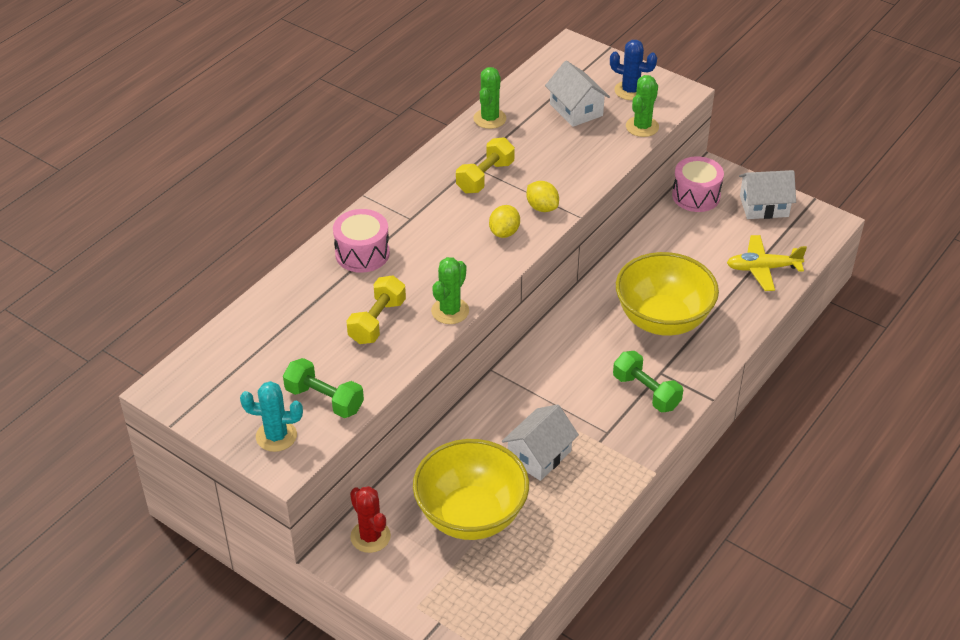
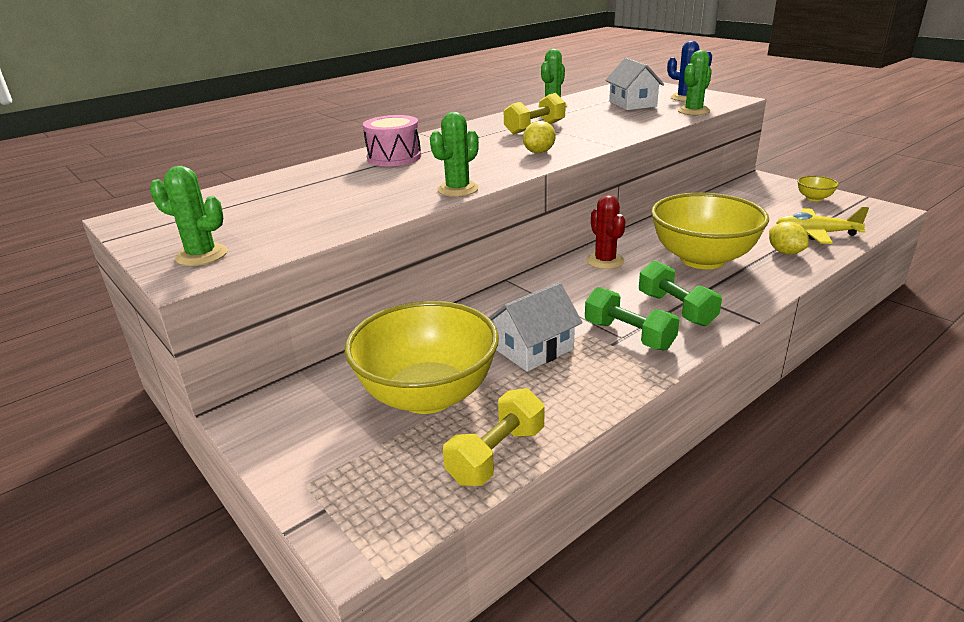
camera: 15 degrees right, 15 degrees down
(276, 436) = (201, 255): turquoise cactus -> green cactus
(324, 400) = (279, 234): green dumbbell -> green dumbbell (629, 335)
(370, 536) = (296, 401): red cactus -> red cactus (605, 261)
(377, 321) = (378, 191): yellow dumbbell -> yellow dumbbell (496, 455)
(542, 207) = (583, 142): yellow lemon -> yellow lemon (785, 252)
(696, 196) = (743, 190): pink drum -> none
(764, 206) = (814, 198): white house -> yellow bowl

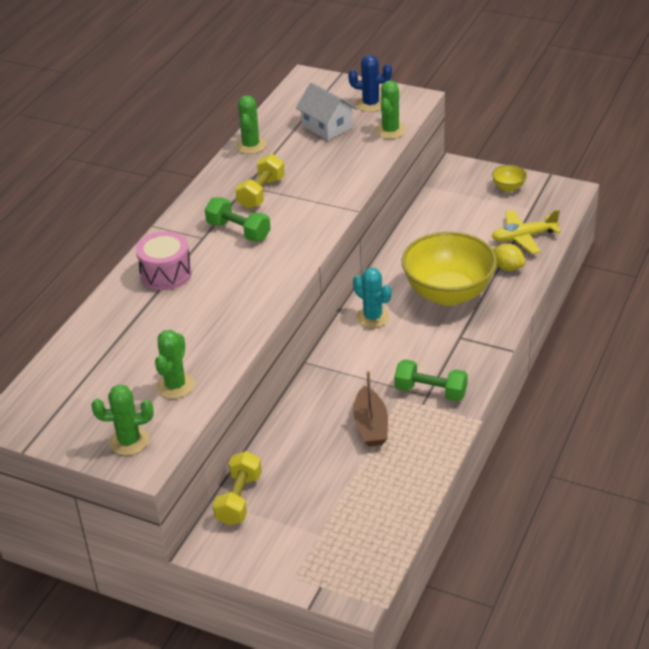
camera: 25 degrees left, 10 degrees up
(427, 395) = (323, 488): yellow bowl -> none
(458, 189) = (262, 307): green cactus -> green cactus (175, 385)
(496, 455) = (399, 515): yellow dumbbell -> yellow dumbbell (239, 499)
(534, 349) = (371, 425): white house -> brown boat
(539, 152) = (293, 235): yellow lemon -> none
(605, 261) = (372, 317): red cactus -> turquoise cactus
(676, 309) = (452, 355): green dumbbell -> green dumbbell (238, 231)

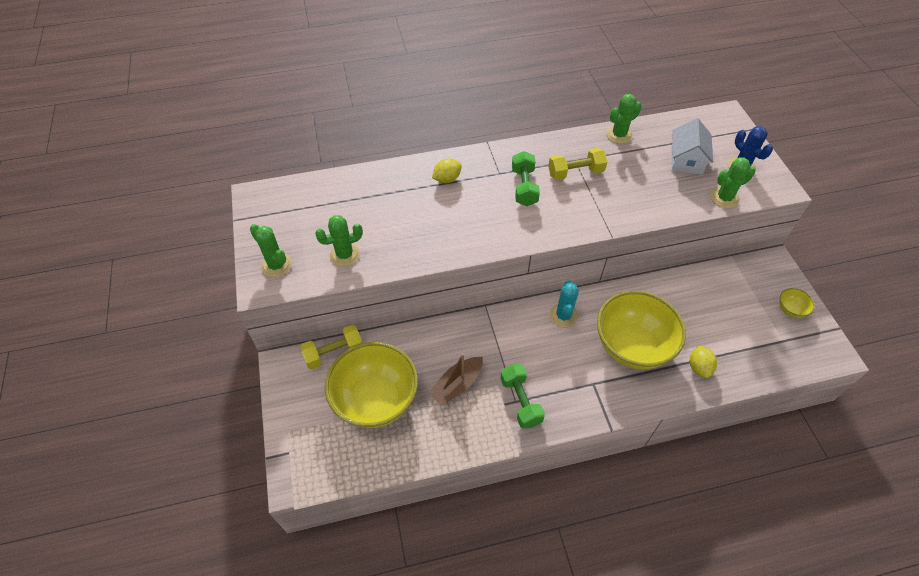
camera: 50 degrees right, 15 degrees up
(166, 274) = (447, 179): pink drum -> yellow lemon
(328, 492) = (376, 400): none -> yellow bowl
(523, 237) = (744, 356): yellow plane -> none

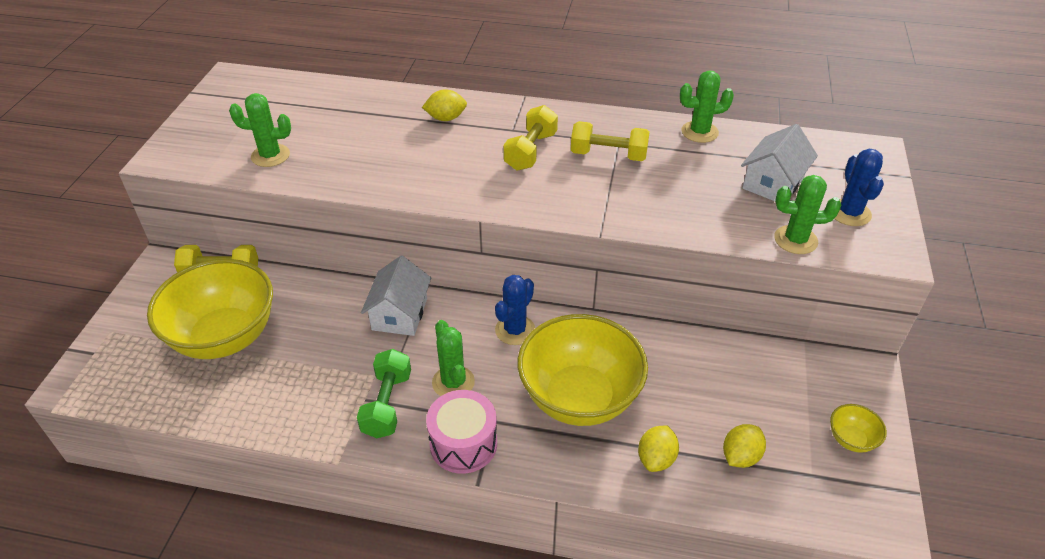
camera: 25 degrees right, 10 degrees down
(276, 265) = (193, 144): green cactus -> green cactus (453, 382)
(457, 385) = (326, 357): brown boat -> none
(482, 334) = (399, 314): none -> white house
(524, 187) = (530, 151): green dumbbell -> yellow dumbbell
(563, 316) = (515, 330): turquoise cactus -> blue cactus
(585, 407) = (463, 443): none -> pink drum
(741, 345) = (740, 456): none -> yellow lemon

